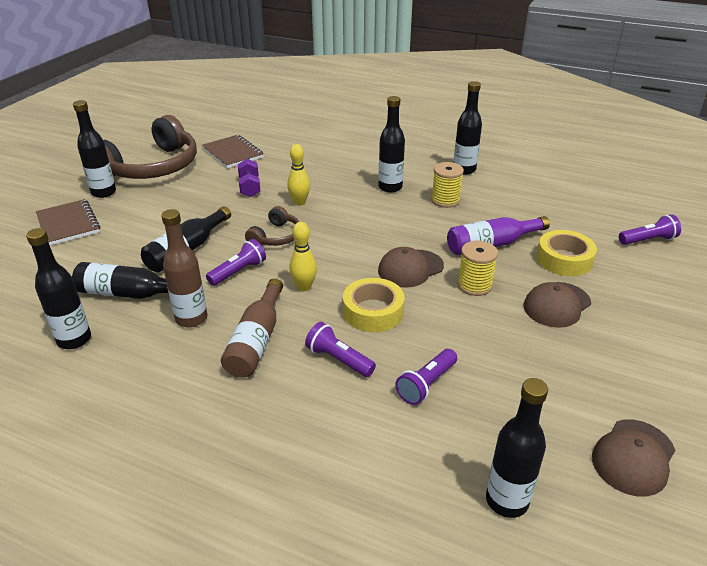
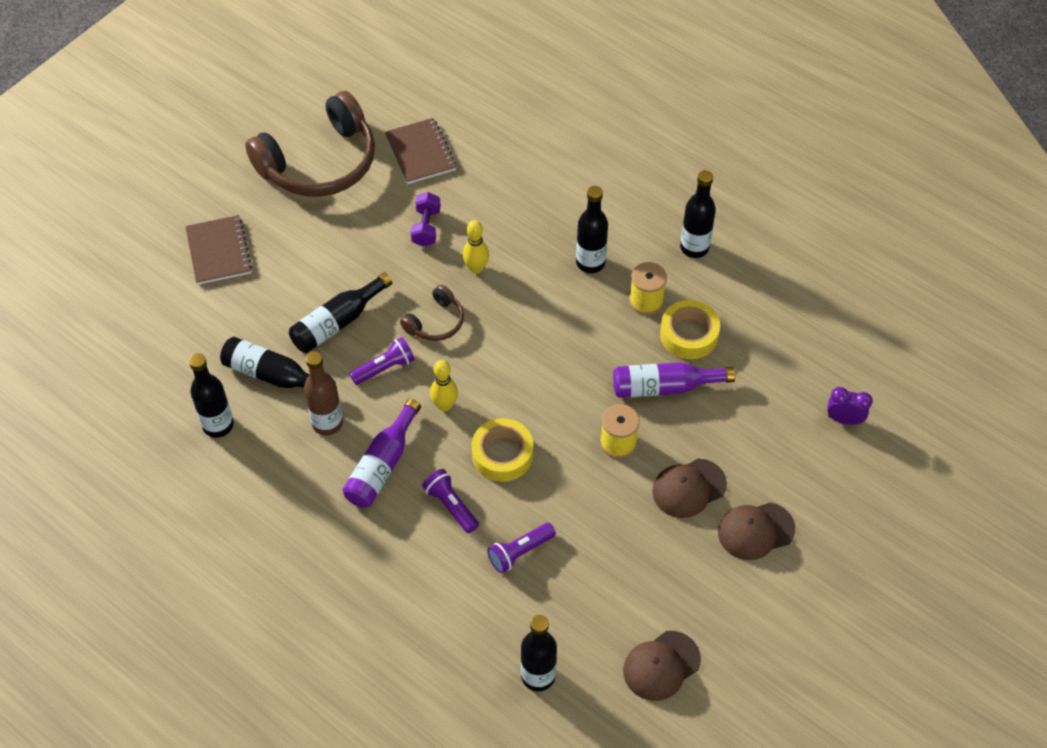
camera: 15 degrees right, 20 degrees up
(104, 192) = (260, 202): black bottle -> none
(256, 340) = (382, 465): brown bottle -> purple bottle
(410, 268) = (562, 403): brown cap -> brown cap (755, 531)
(564, 259) = (732, 427): yellow tape -> yellow tape (689, 334)
(648, 240) = (844, 419): purple flashlight -> purple clock

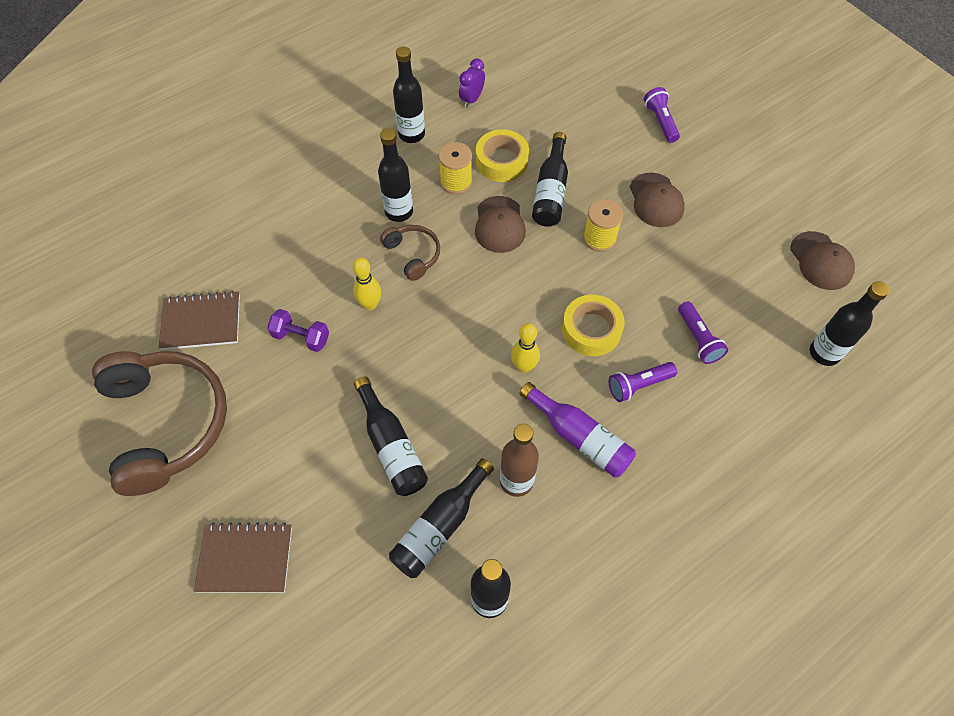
camera: 75 degrees left, 5 degrees up
(384, 368) = (464, 412): purple flashlight -> purple flashlight (660, 121)
(435, 322) = (422, 353): brown headphones -> brown headphones (413, 255)
(664, 387) = (550, 191): purple bottle -> black bottle
(755, 531) = (704, 167): brown cap -> brown cap (499, 225)
(844, 419) = (613, 87): purple clock -> purple clock (472, 99)

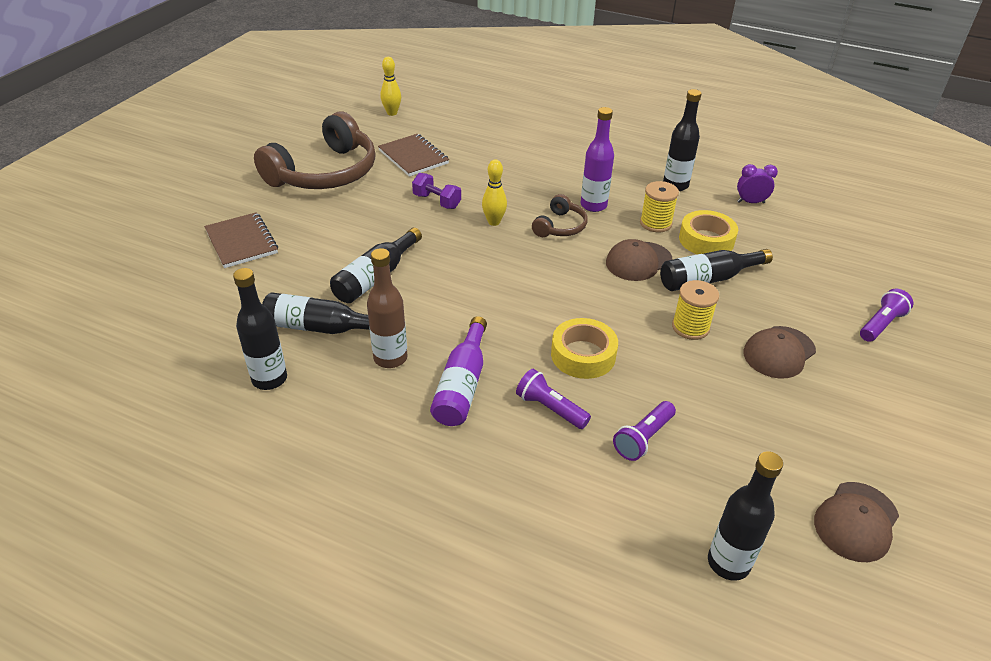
camera: 60 degrees right, 20 degrees down
(301, 337) = (437, 201): purple dumbbell -> purple dumbbell turned 45 degrees counterclockwise
(399, 212) = (593, 205): black bottle -> purple bottle
(524, 366) = (507, 324): yellow bowling pin -> yellow bowling pin (392, 113)

